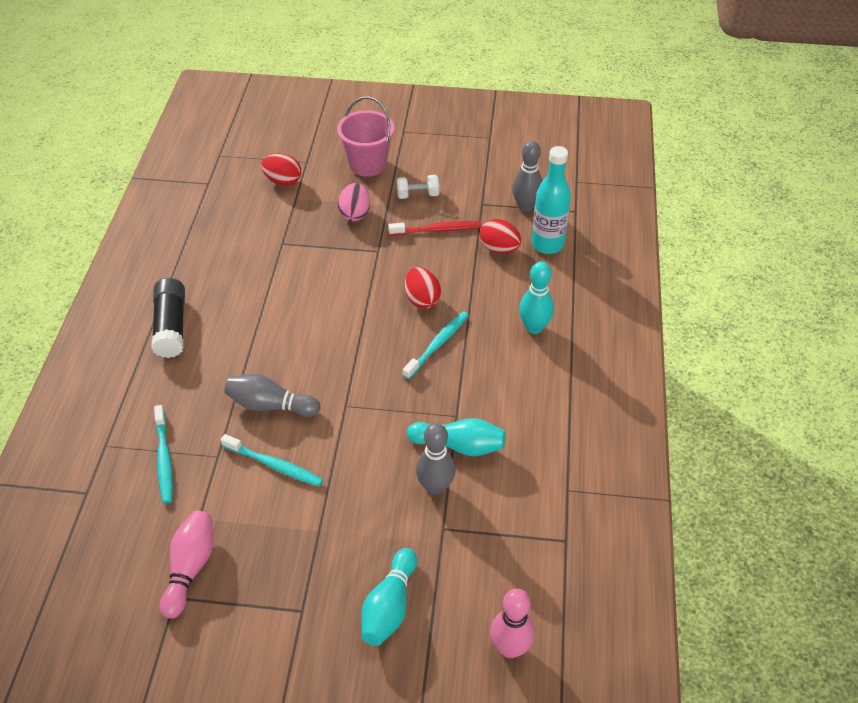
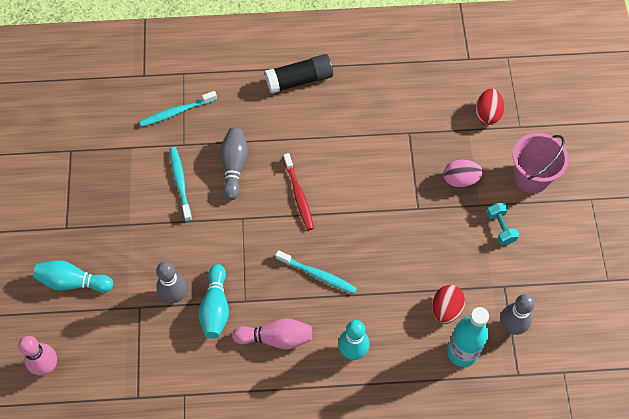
camera: 80 degrees right, 15 degrees up
(190, 568) = (92, 153): pink bowling pin -> pink bowling pin (276, 338)
(274, 465) = (180, 182): turquoise toothbrush -> turquoise toothbrush turned 150 degrees clockwise
(417, 195) = (500, 228): white dumbbell -> turquoise dumbbell
(422, 299) = (367, 254): red egg -> none
(437, 230) = (457, 252): red toothbrush -> red toothbrush (298, 195)

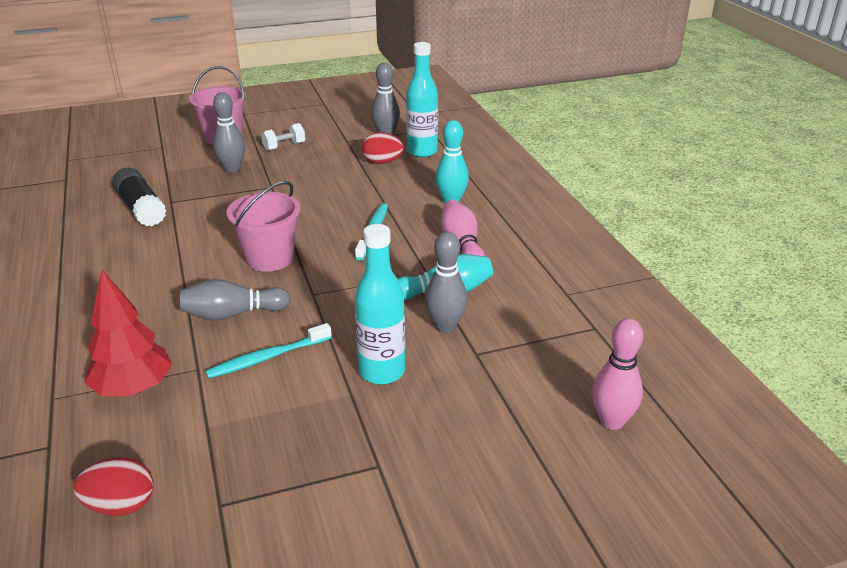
camera: 105 degrees left, 30 degrees down
(73, 282) = (469, 430): turquoise bowling pin -> none
(142, 245) = (382, 372): none -> turquoise bottle
(176, 112) = (134, 389): turquoise toothbrush -> red tree
(298, 195) = (269, 258): red toothbrush -> pink bucket
(299, 80) = (82, 284): black glue stick -> black glue stick (141, 209)
(460, 180) = (232, 169): pink egg -> grey bowling pin
(487, 114) = (145, 163): red egg -> red egg (121, 505)
(500, 228) = (284, 146): turquoise dumbbell -> white dumbbell

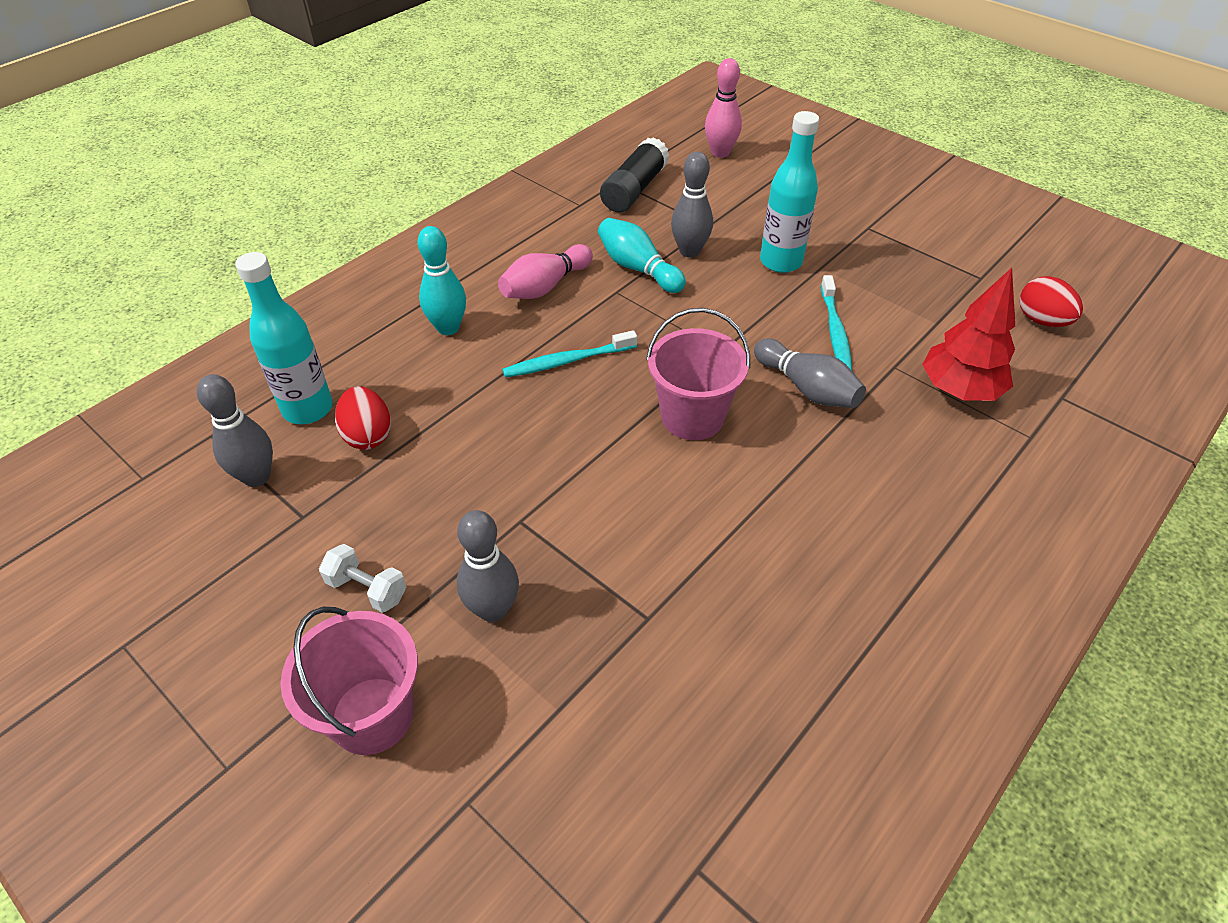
camera: 120 degrees left, 15 degrees up
(141, 209) = (696, 641): black glue stick -> black glue stick (634, 189)
(267, 357) = (835, 331): turquoise toothbrush -> turquoise toothbrush turned 60 degrees clockwise

